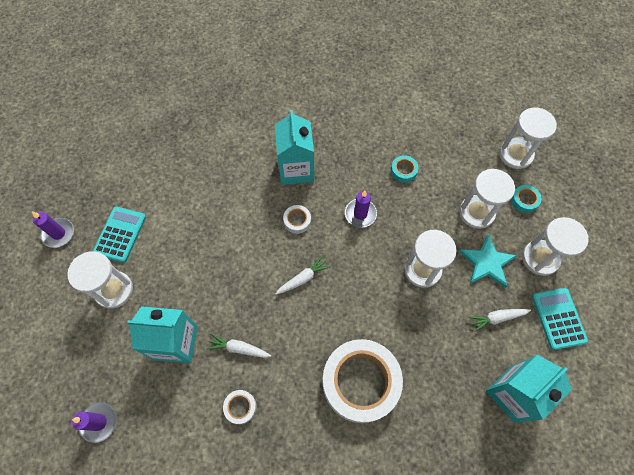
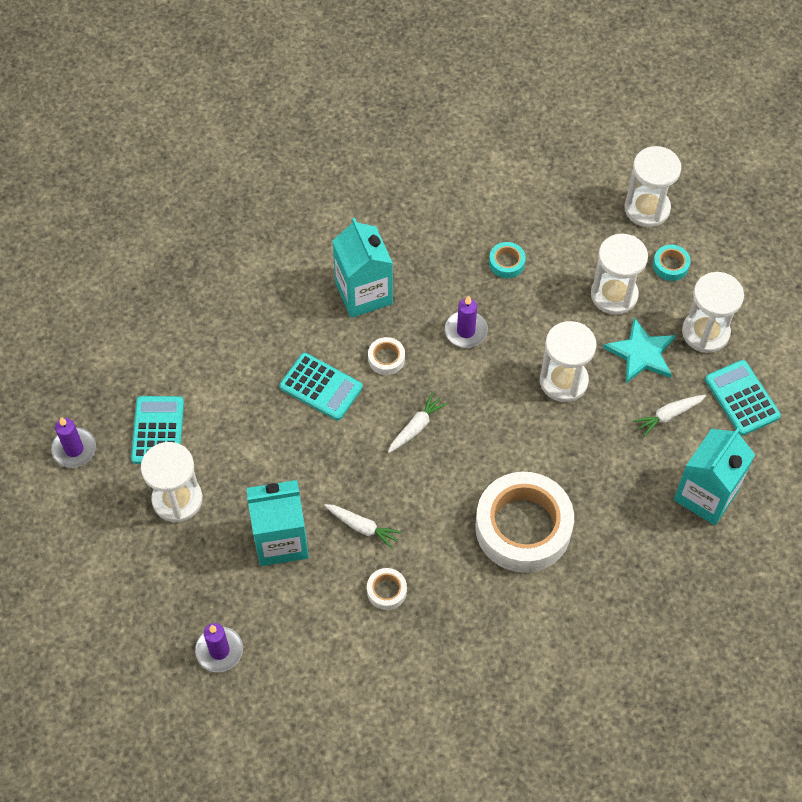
camera: 15 degrees left, 5 degrees down
(239, 348) = (362, 527): white carrot -> white carrot turned 150 degrees counterclockwise
(244, 230) = (321, 387): none -> turquoise calculator

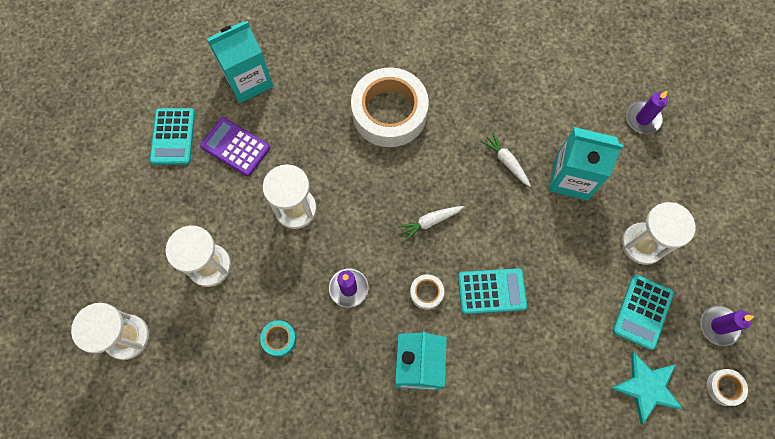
camera: 155 degrees left, 10 degrees up
(321, 387) = (491, 291): turquoise calculator -> turquoise calculator turned 120 degrees clockwise
(386, 591) = (508, 110): white tape -> white tape (724, 387)
(641, 353) = (222, 205): turquoise star -> turquoise star (646, 387)
(668, 415) = (235, 147): white carrot -> purple calculator
(670, 265) = (146, 271): turquoise tape -> none
(705, 332) = (161, 200): white hourglass -> none

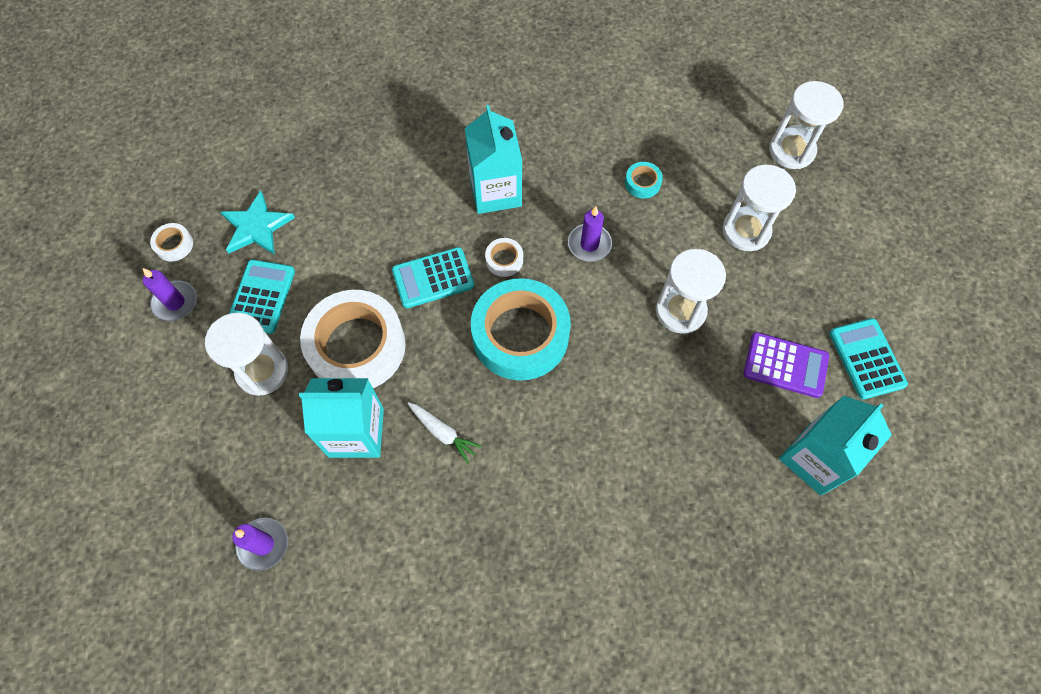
camera: 165 degrees right, 5 degrees down
(389, 112) = (612, 462): white tape -> white tape (356, 346)
(430, 222) = (520, 335): white carrot -> turquoise tape

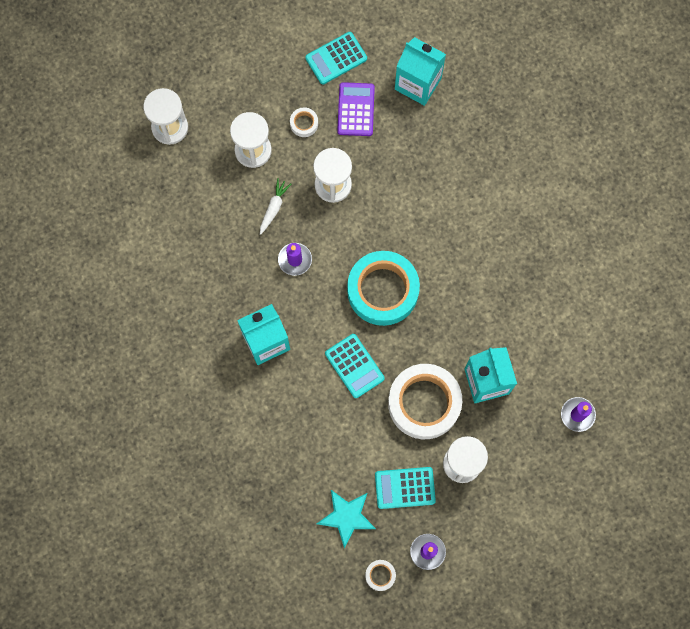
camera: 105 degrees left, 10 degrees up
(443, 433) = (469, 323): white carrot -> white carrot (274, 208)
(504, 260) = (325, 318): white tape -> white tape (304, 123)
(642, 183) = (229, 232): turquoise tape -> none

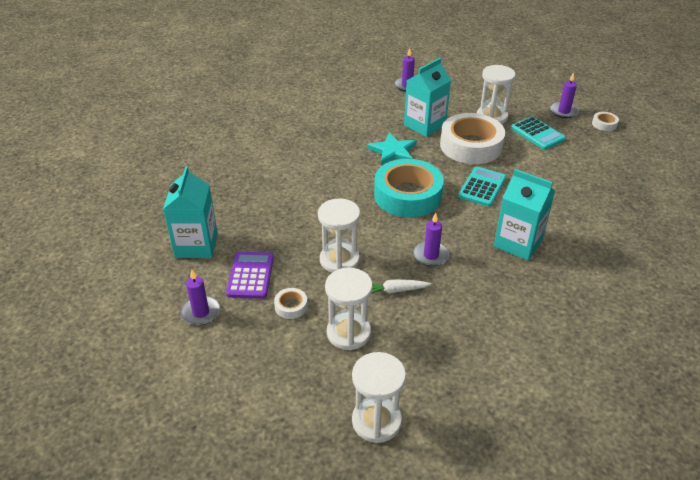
camera: 120 degrees left, 35 degrees down
(336, 58) = (201, 312): turquoise calculator -> purple candle
(347, 516) = (589, 151): turquoise star -> turquoise star (393, 151)
(355, 109) = (250, 275): purple calculator -> purple calculator turned 120 degrees clockwise

